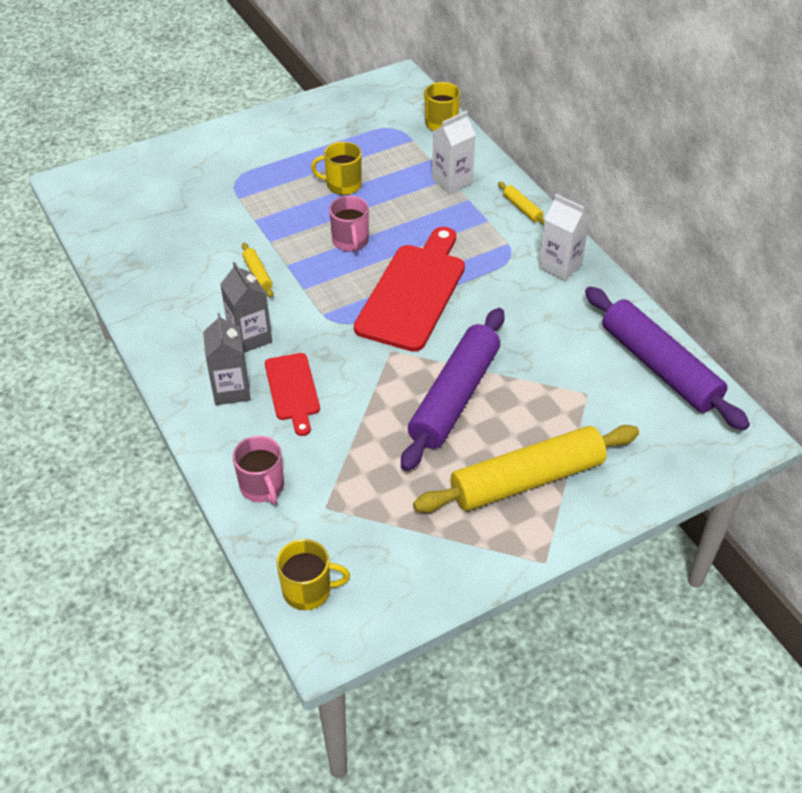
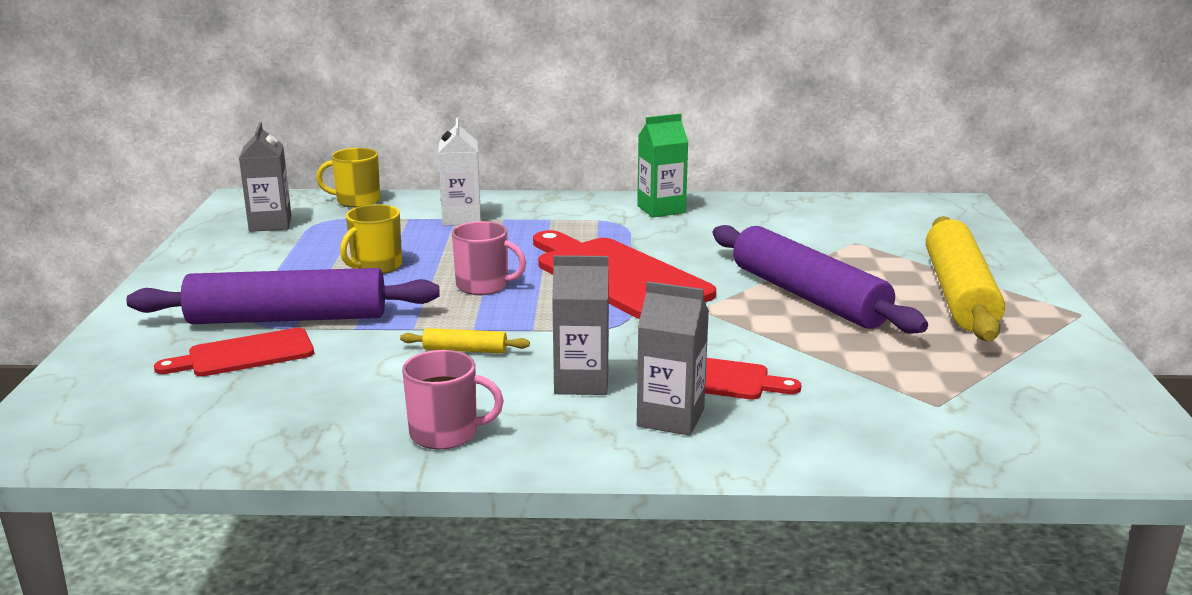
camera: 60 degrees left, 25 degrees down
(196, 198) = (244, 354): none -> red cutting board
(262, 487) = (875, 437): pink mug -> pink mug (446, 433)
(308, 590) = (1077, 449): yellow mug -> none
(371, 111) = (270, 224): none -> grey carton
(522, 208) = (553, 202): yellow rolling pin -> none
(560, 266) = (661, 209): white carton -> green carton
(659, 367) = (845, 209): purple rolling pin -> purple rolling pin (288, 318)

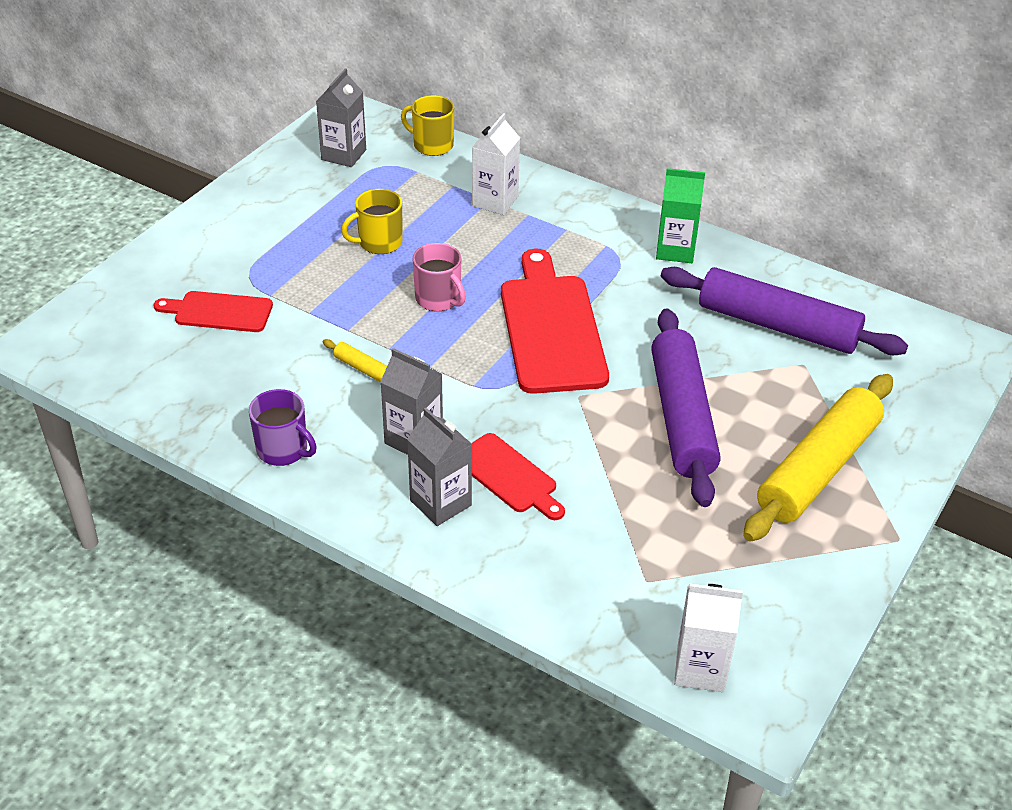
camera: 30 degrees right, 20 degrees up
(288, 318) = (273, 282): purple rolling pin -> purple rolling pin (777, 325)
(446, 433) = (283, 450): pink mug -> purple mug
(1073, 447) = (700, 669): none -> white carton

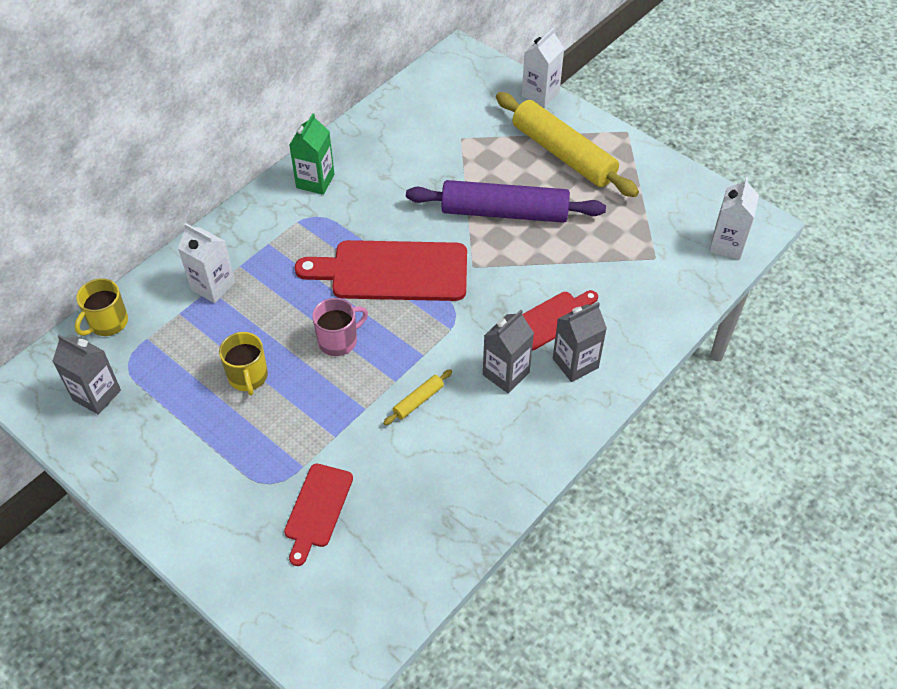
camera: 80 degrees left, 10 degrees up
(283, 450) = (506, 463): purple mug -> none
(777, 325) = (417, 142): purple rolling pin -> none
(932, 436) = (540, 94): none -> white carton

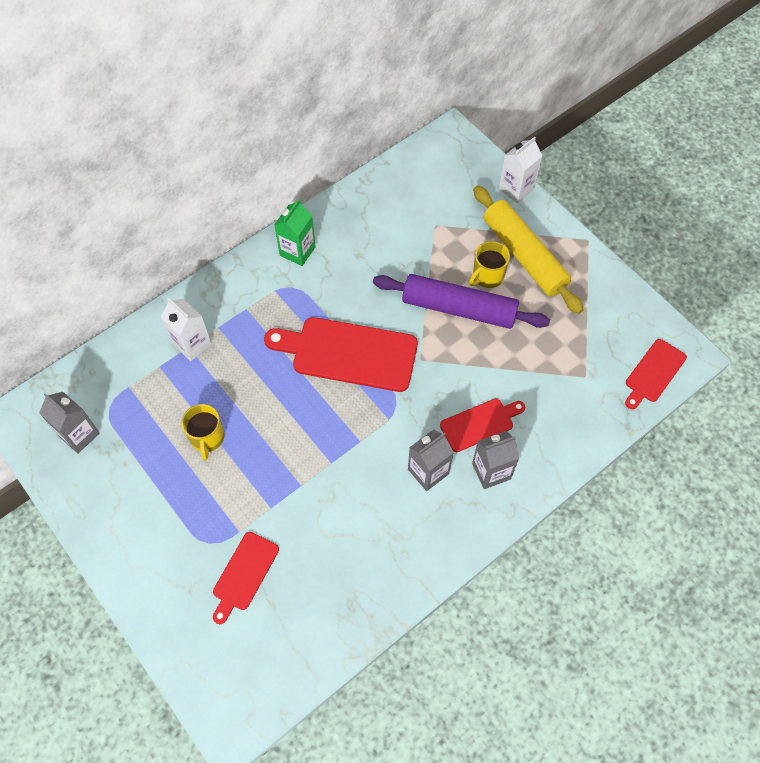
camera: 10 degrees right, 10 degrees up
(107, 323) = (98, 366): yellow mug -> yellow mug (487, 276)
(339, 340) = (290, 415): pink mug -> none
(418, 400) = (347, 485): yellow rolling pin -> none
(727, 245) = (653, 373): white carton -> red cutting board

